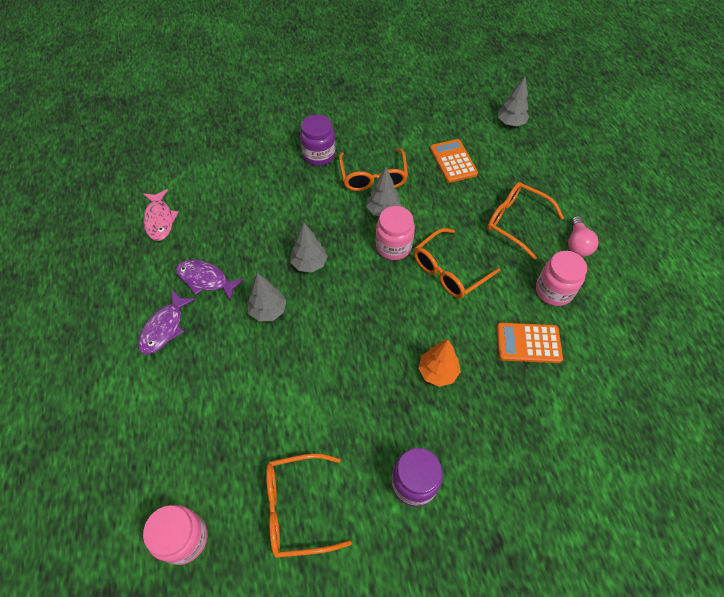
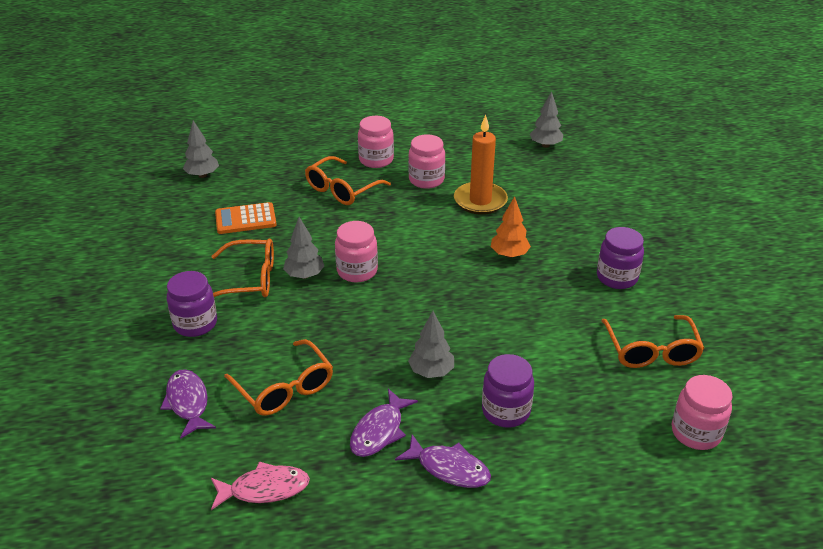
camera: 85 degrees left, 20 degrees down
(221, 368) = (506, 411): none -> purple jar
(239, 167) = (188, 403): none -> purple fish
(309, 263) = (369, 336): grey tree -> grey tree (545, 145)
(449, 270) = (395, 236): orange glasses -> orange glasses (284, 388)
(528, 343) = (480, 201): orange calculator -> orange candle
(577, 244) = (376, 160): pink light bulb -> pink jar

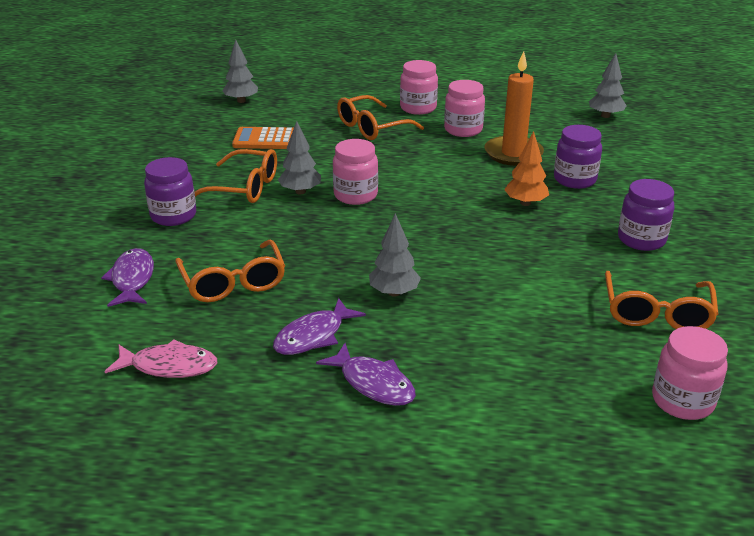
camera: 15 degrees right, 5 degrees down
(506, 411) = (461, 341): purple jar -> purple jar (574, 180)

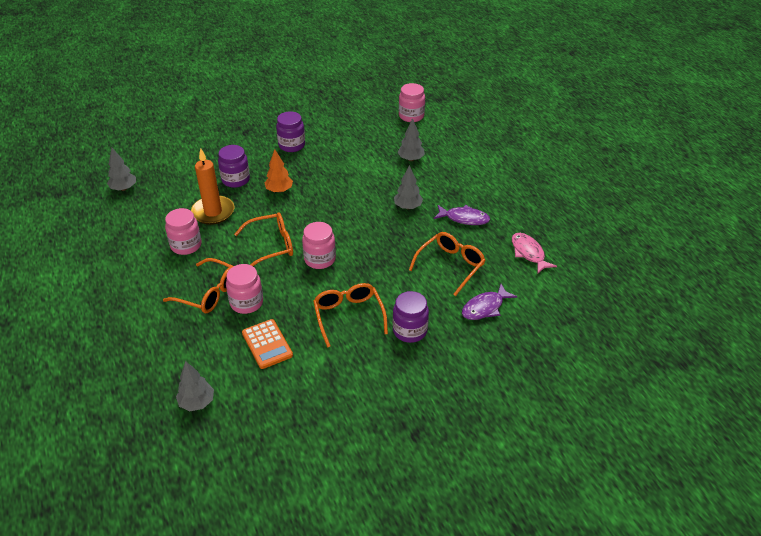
camera: 120 degrees left, 10 degrees up
(300, 191) = (333, 286): grey tree -> grey tree (411, 159)
(373, 383) = (476, 189): purple fish -> none
(418, 108) = (156, 282): pink jar -> pink jar (246, 303)
(656, 312) = (355, 131): orange glasses -> orange glasses (271, 246)

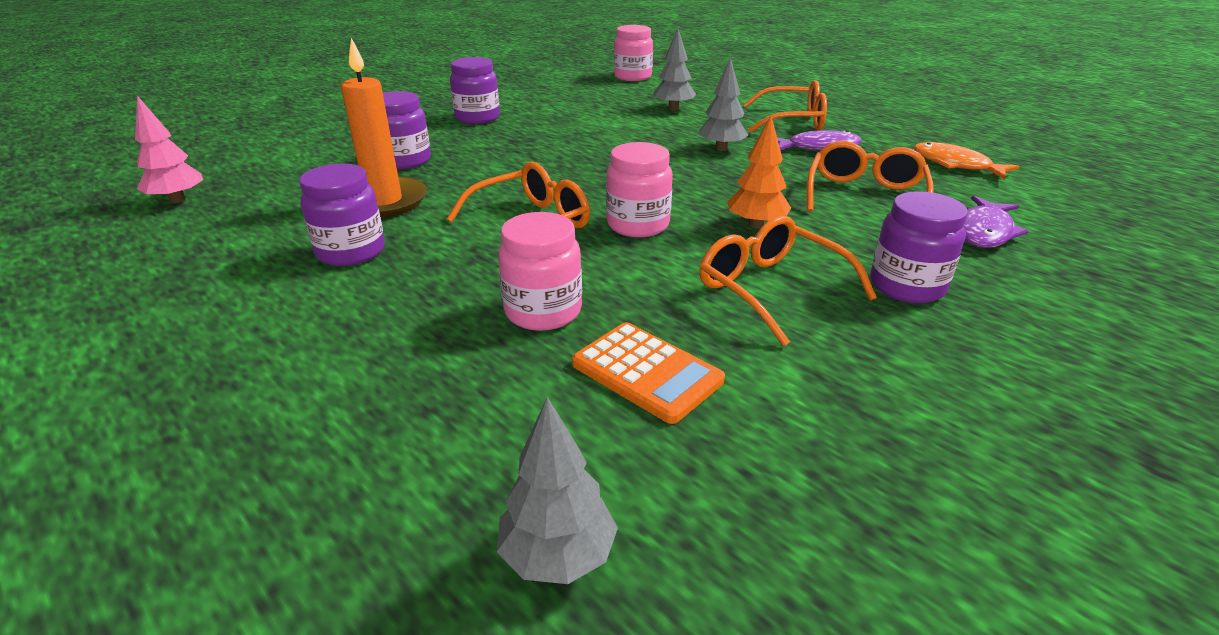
camera: 20 degrees left, 10 degrees down
(124, 188) = (178, 200): grey tree -> pink tree
(186, 245) = (351, 252): pink jar -> purple jar
(208, 293) = (444, 313): orange glasses -> orange glasses (791, 121)
(279, 190) = (493, 161): orange tree -> orange tree (756, 225)
(528, 253) = (955, 164): pink fish -> orange fish

